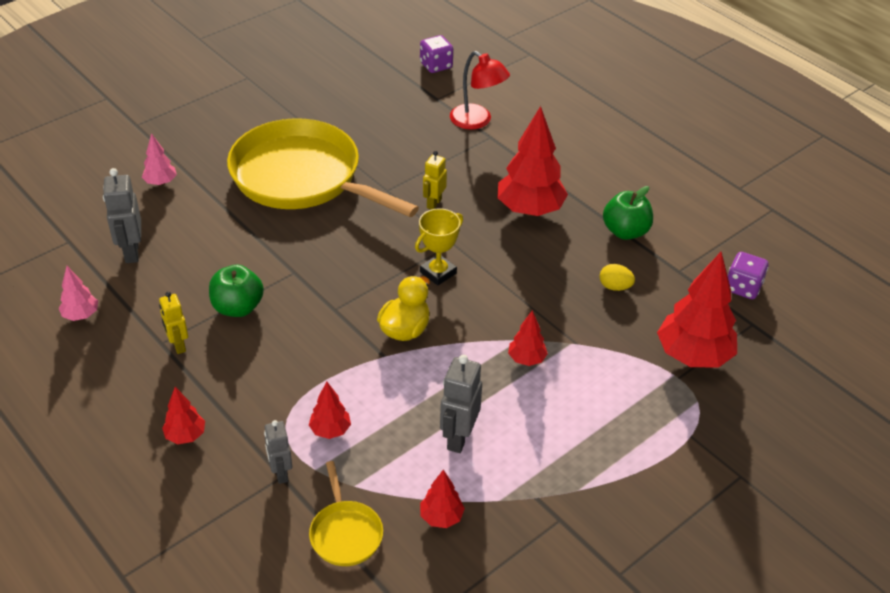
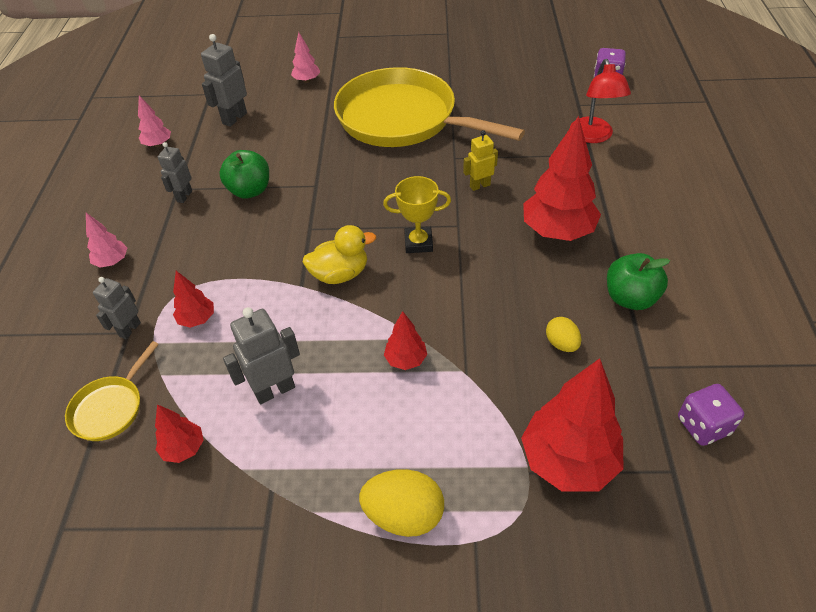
camera: 45 degrees right, 5 degrees up
(178, 345) = (184, 196): yellow robot -> grey robot
(185, 436) = (112, 262): red tree -> pink tree
(302, 177) = (402, 119): yellow pan -> yellow pan turned 45 degrees counterclockwise
(635, 451) = (404, 515): none -> yellow egg

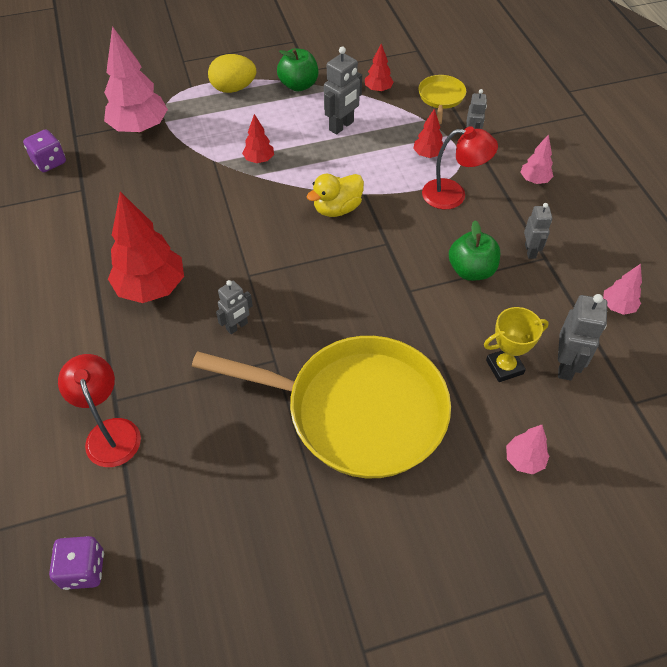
camera: 160 degrees right, 5 degrees up
(208, 263) = (453, 195): none -> red lamp
(418, 243) = (280, 249): yellow trophy -> yellow trophy (504, 367)
(479, 185) = (237, 326): yellow robot -> grey robot
(561, 344) = (145, 192): yellow egg -> none
(568, 461) = (140, 128): red tree -> pink tree
(630, 298) = (88, 237): green apple -> green apple (298, 85)

